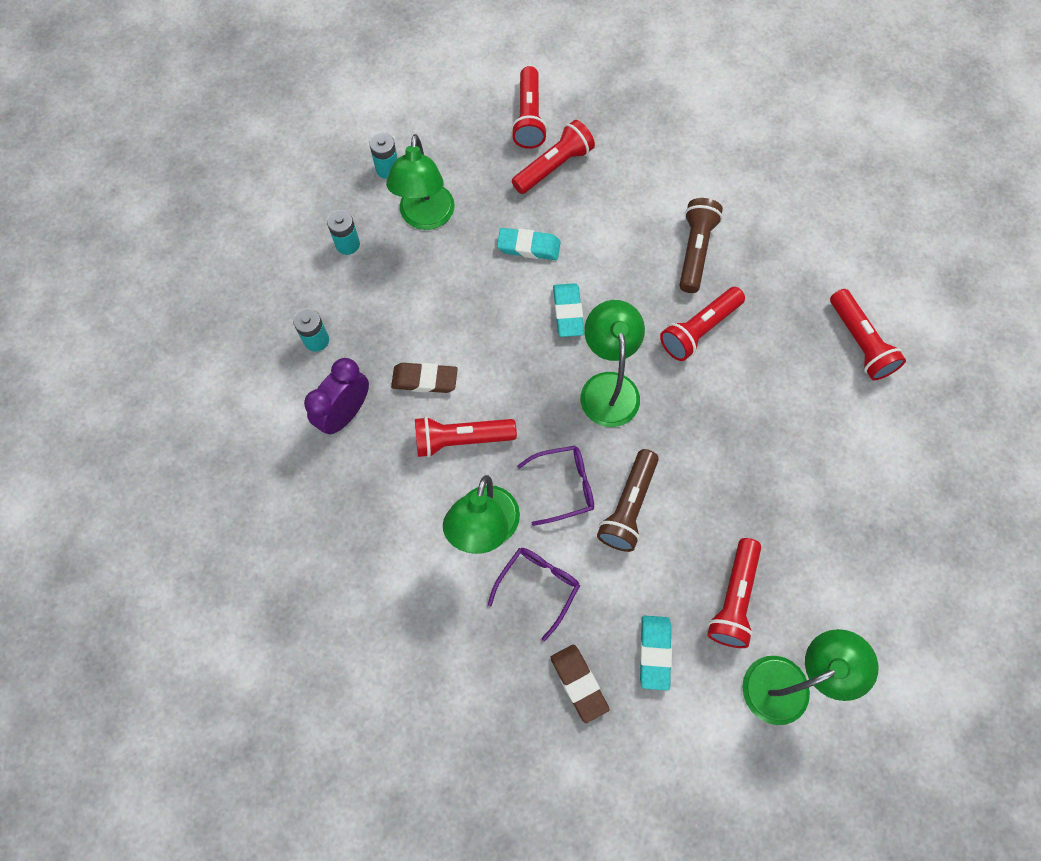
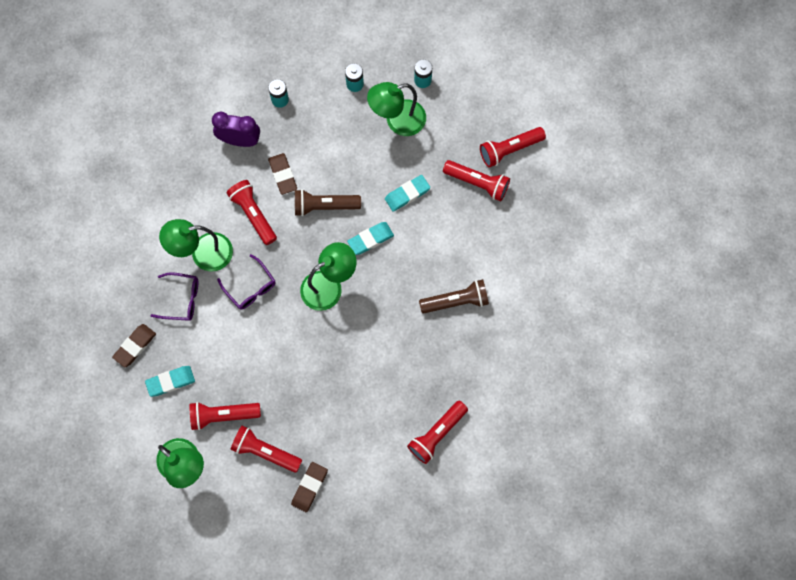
camera: 65 degrees right, 5 degrees up
(528, 247) = (407, 194): turquoise eraser -> turquoise eraser turned 75 degrees clockwise
(628, 507) = (254, 330): brown flashlight -> brown flashlight (324, 206)
(699, 330) = (397, 326): red flashlight -> red flashlight (265, 451)
(877, 525) = (309, 487): none -> brown eraser

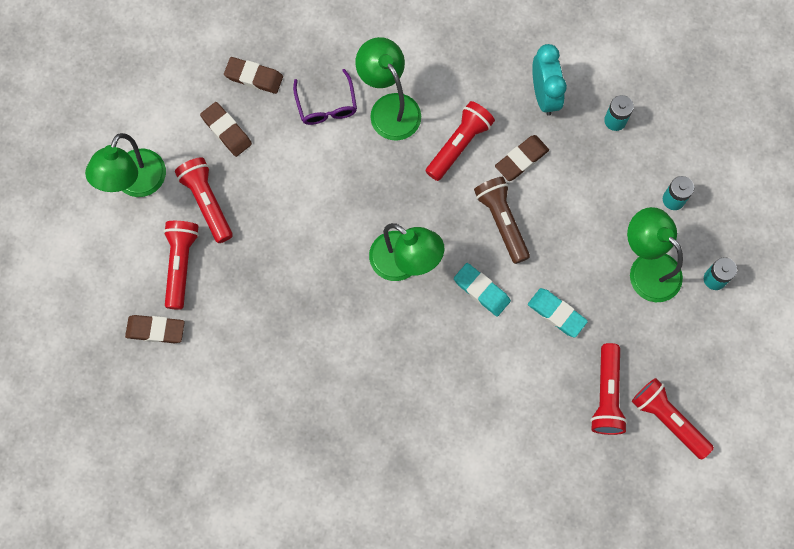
camera: 70 degrees right, 0 degrees up
(170, 382) = (226, 131): turquoise eraser -> brown eraser
(240, 140) = (544, 95): purple clock -> turquoise clock
(250, 287) = (369, 175): purple glasses -> none
(436, 434) = (268, 456): red flashlight -> none
(456, 301) = (442, 422): brown flashlight -> none

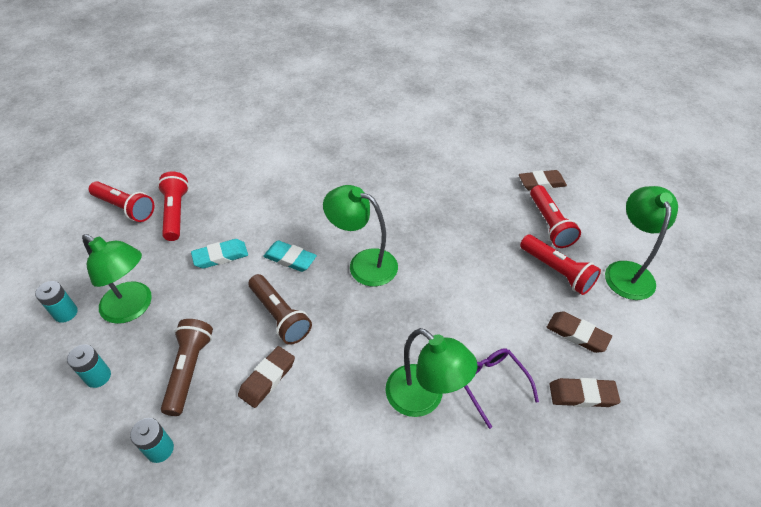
camera: 165 degrees right, 25 degrees down
(459, 145) = (337, 377): red flashlight -> none
(544, 95) = (248, 459): turquoise clock -> none
(556, 313) = (220, 256): turquoise eraser -> turquoise eraser turned 45 degrees counterclockwise
(591, 185) = (189, 370): none -> brown flashlight

